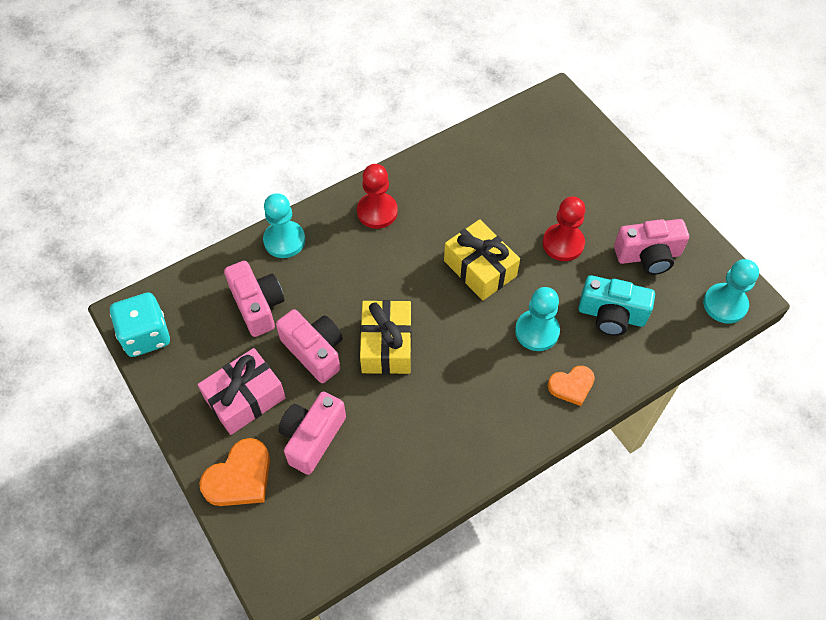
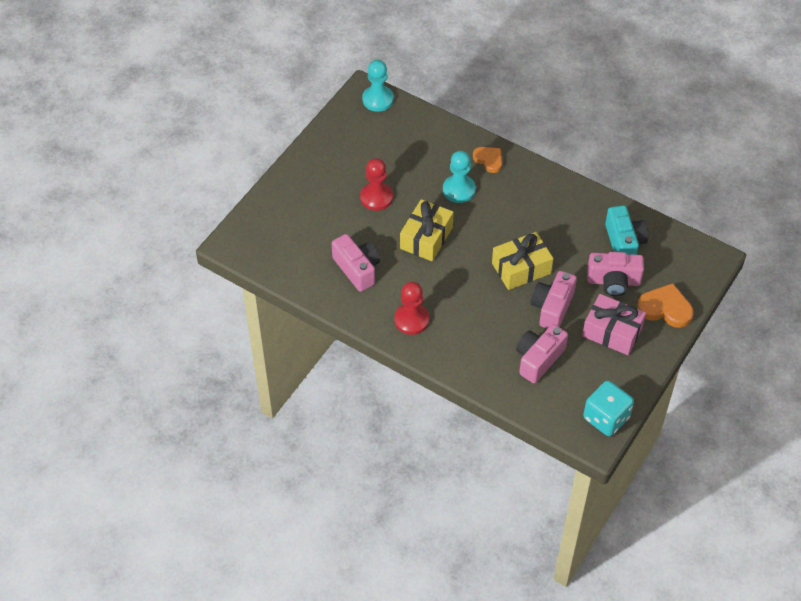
camera: 115 degrees left, 5 degrees down
(284, 240) = (473, 369): turquoise pawn -> none
(611, 315) = (422, 154): turquoise camera -> turquoise camera (624, 242)
(648, 256) = (360, 148): pink camera -> pink camera (357, 269)

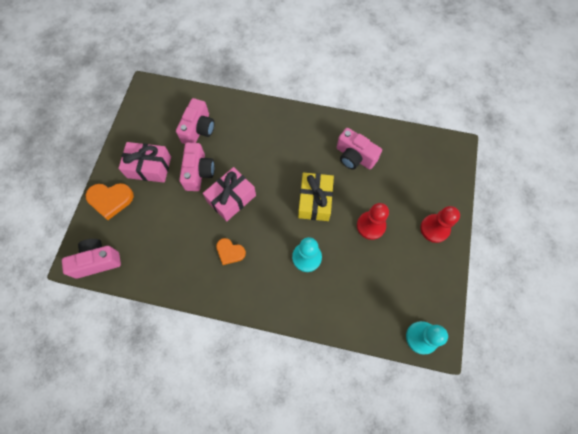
camera: 160 degrees right, 15 degrees up
(411, 320) = (298, 130): red pawn -> red pawn (434, 229)
(489, 160) = (292, 300): orange heart -> orange heart (230, 252)
(521, 268) = (231, 198): yellow gift -> pink gift
(606, 418) = (142, 103): turquoise dice -> none
(613, 281) = (155, 210): pink camera -> pink camera (97, 261)
(624, 242) = (153, 251): turquoise camera -> none

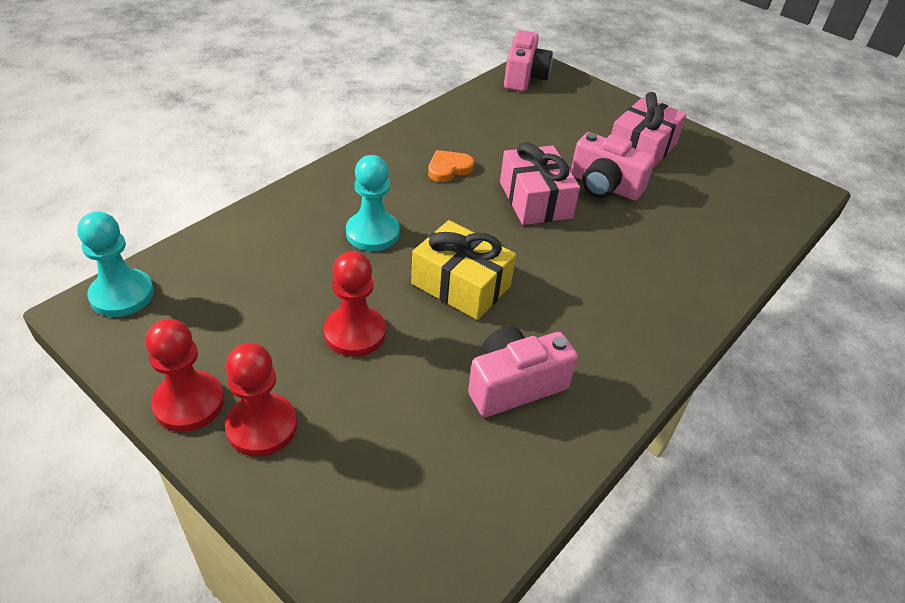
camera: 115 degrees right, 25 degrees down
(110, 200) = (606, 106): orange heart -> none
(198, 129) = (690, 213): pink camera -> none
(445, 261) = (189, 403): none -> red pawn

